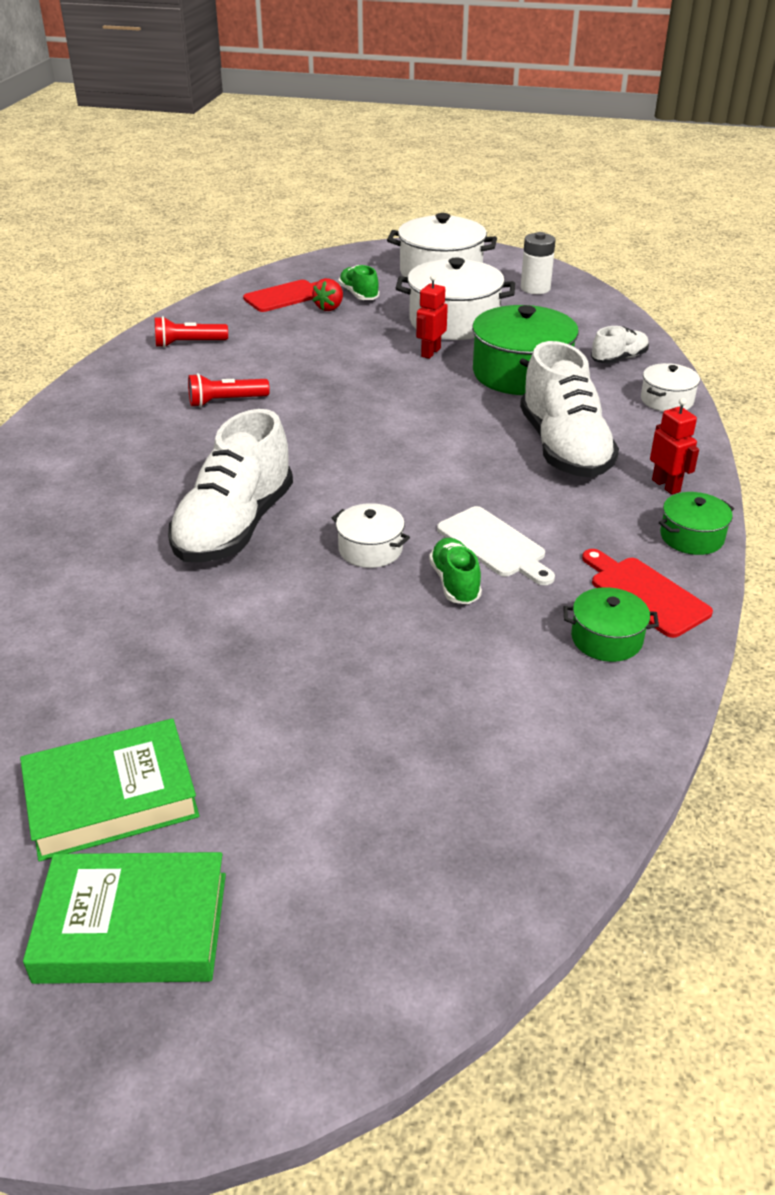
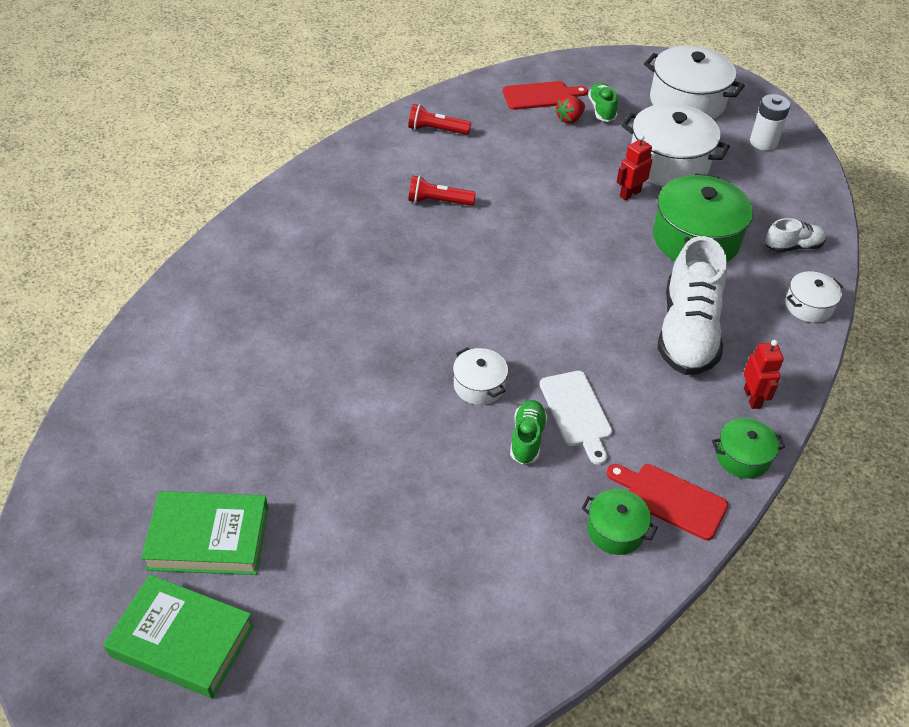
camera: 20 degrees right, 10 degrees up
(235, 527) = (389, 331): white shoe -> none
(645, 594) = (670, 499): red cutting board -> red cutting board turned 45 degrees counterclockwise

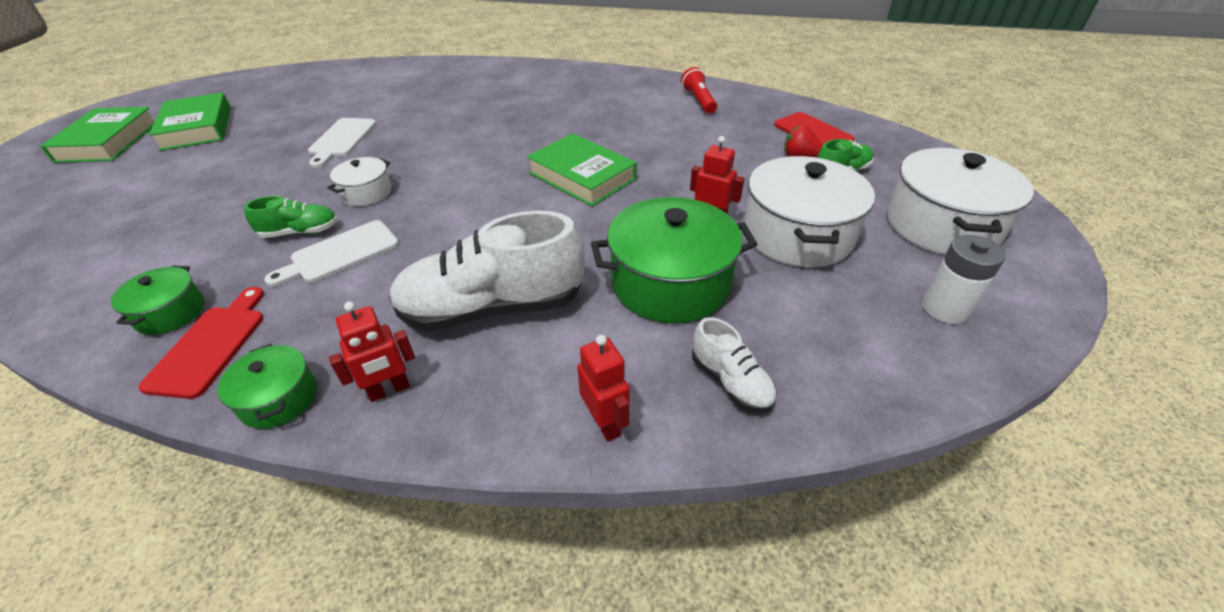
camera: 70 degrees right, 5 degrees down
(345, 396) = (341, 140): none -> white cutting board
(438, 201) = (600, 123): red flashlight -> none
(530, 240) = (582, 176): none -> green book
(808, 306) = (605, 423): white pot -> red robot

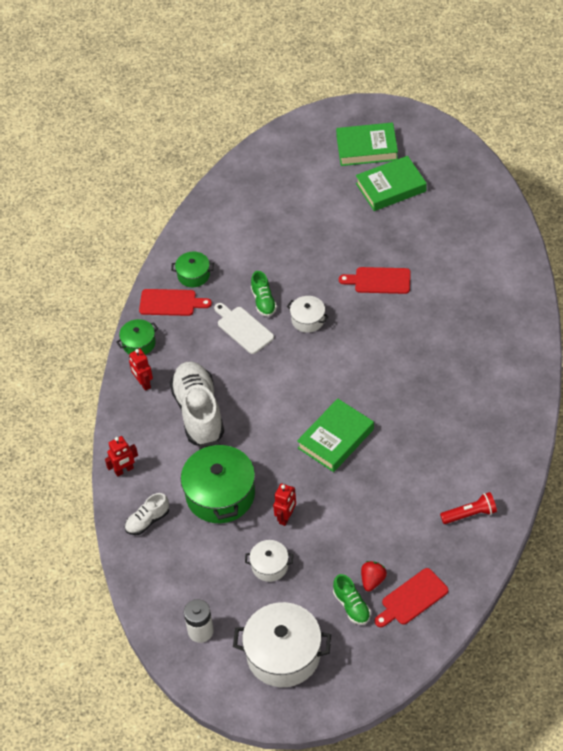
camera: 90 degrees right, 10 degrees up
(341, 140) = (379, 281): white cutting board -> red cutting board
(798, 234) = (270, 566): white pot -> white pot, size x0.52

